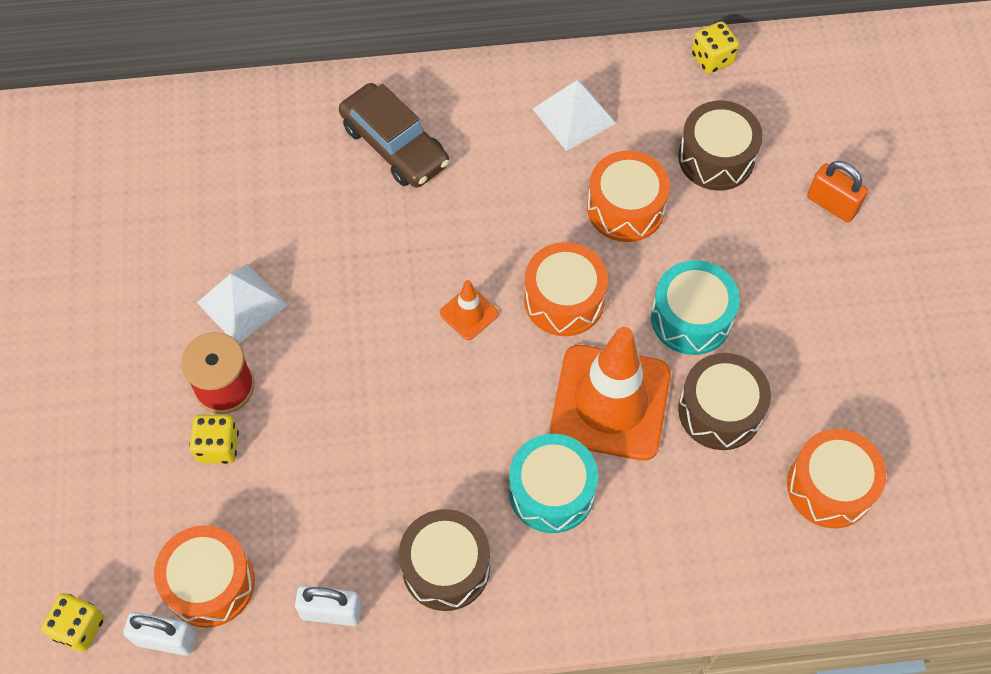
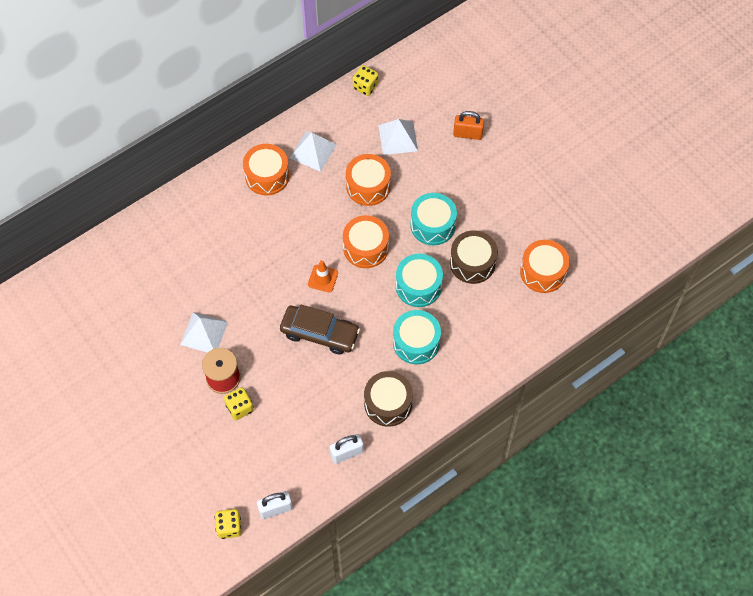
camera: 30 degrees left, 0 degrees up
(210, 583) = (279, 472): orange drum -> orange drum (267, 176)
(394, 145) = (229, 212): brown car -> brown car (320, 333)
(610, 402) = (418, 286): orange traffic cone -> turquoise drum
(716, 158) = (398, 138): brown drum -> white pyramid

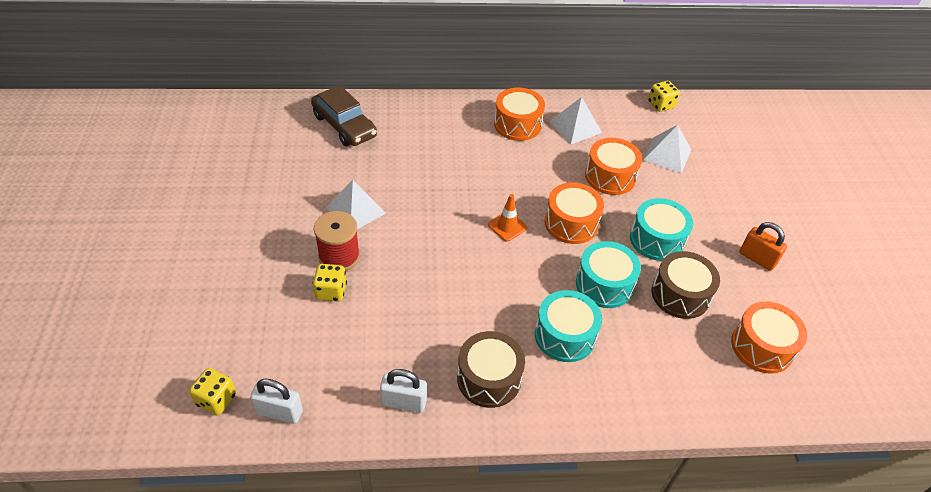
camera: 30 degrees right, 15 degrees down
(320, 333) = (467, 271): brown car -> brown car (344, 126)
(467, 134) = (744, 184): orange padlock -> orange padlock (757, 258)

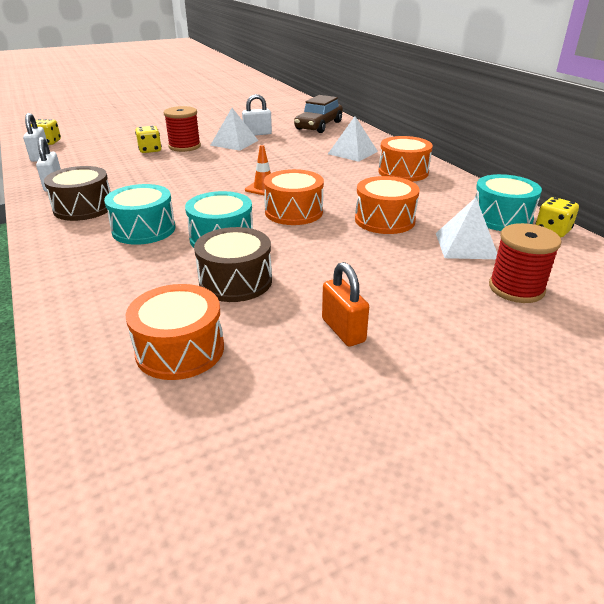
camera: 70 degrees right, 15 degrees down
(337, 182) = (257, 134): none -> white padlock
(575, 127) = (438, 194): white pyramid -> white pyramid (353, 152)
(656, 239) = (312, 257): turquoise drum -> turquoise drum (501, 218)
(729, 161) = (516, 288): none -> red spool
(757, 258) = (343, 330): orange padlock -> orange padlock turned 45 degrees counterclockwise

